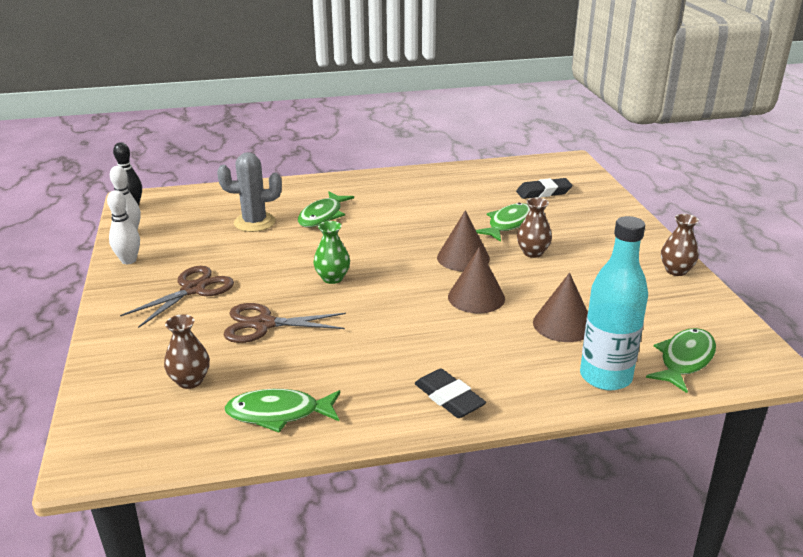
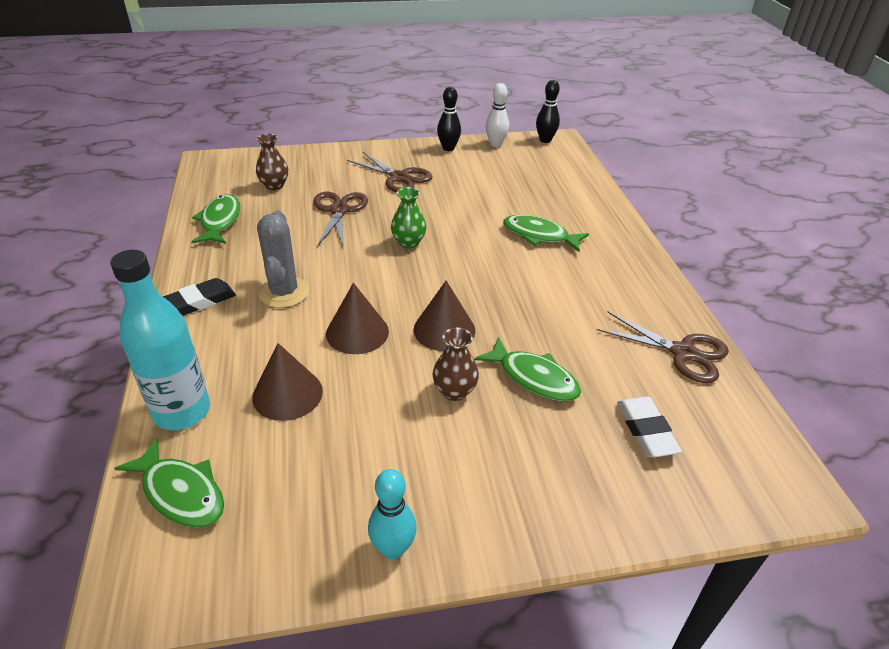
camera: 90 degrees right, 10 degrees up
(129, 260) = (448, 148): white bowling pin -> black bowling pin
(254, 222) = (520, 198): grey cactus -> grey cactus (284, 292)
(467, 176) = (682, 353): none -> brown scissors
(543, 192) = (646, 430): black eraser -> white eraser
(676, 270) = (393, 548): brown vase -> turquoise bowling pin

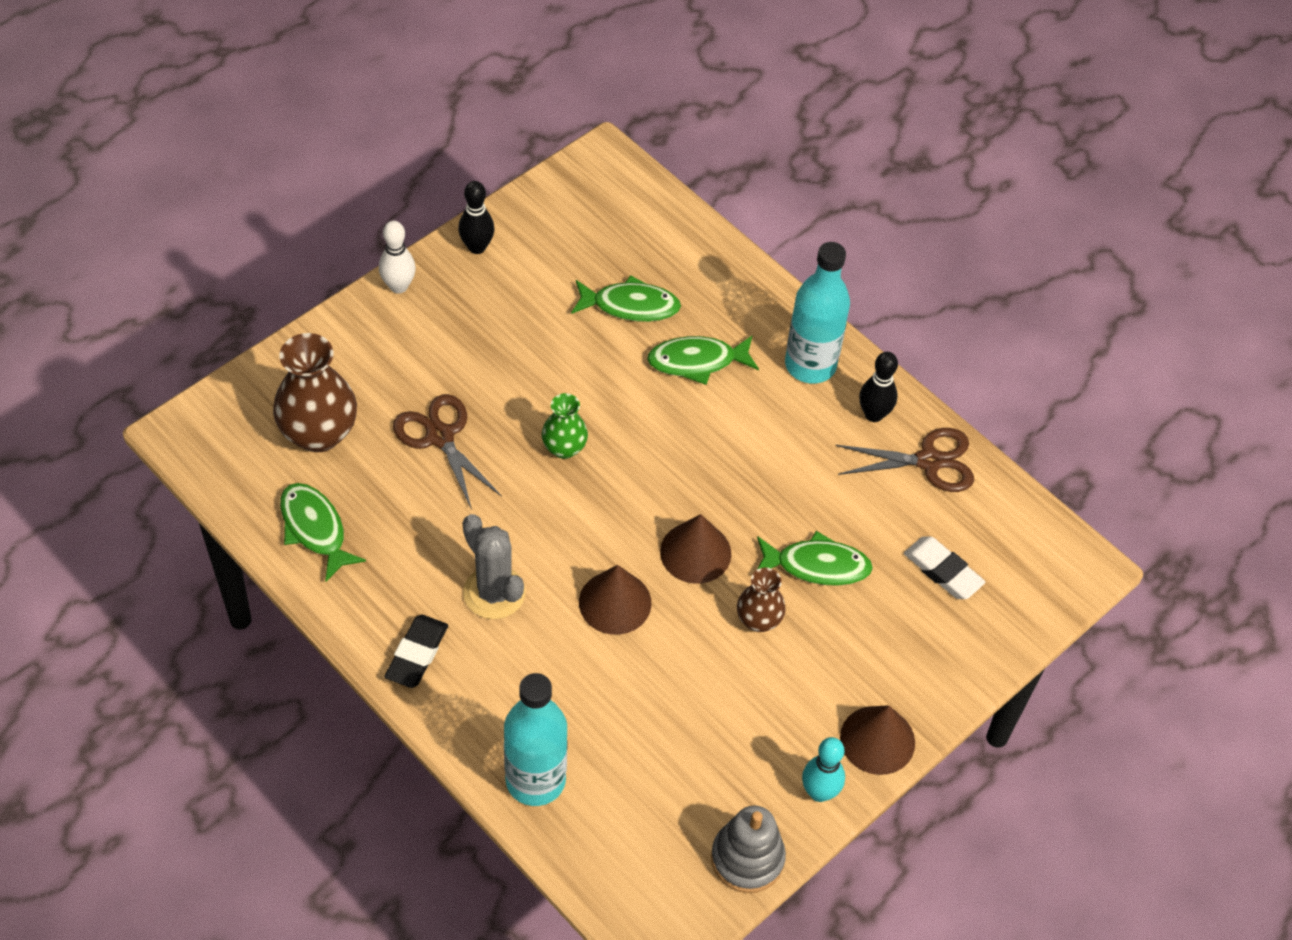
camera: 35 degrees left, 15 degrees up
(181, 493) = (614, 848): green fish -> green fish (630, 306)
(274, 185) = (319, 433): brown vase -> brown vase, size x1.77
(276, 569) = (747, 858): none -> grey stacking toy
(287, 394) = (612, 708): brown cone -> brown cone (877, 740)
(399, 177) = (461, 339): brown scissors -> none
(495, 144) = (530, 208): white bowling pin -> white bowling pin (398, 286)
(545, 140) = (587, 168): black bowling pin -> black bowling pin (873, 414)
(622, 265) = (810, 365): none -> turquoise bottle

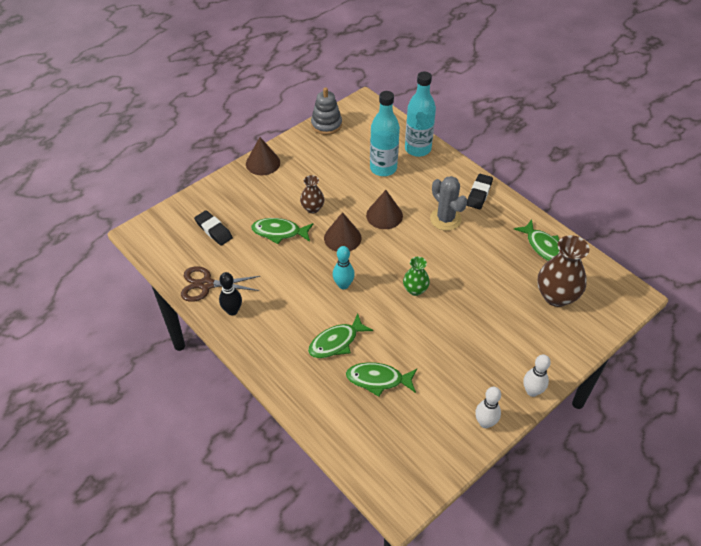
camera: 175 degrees left, 5 degrees down
(440, 437) = (486, 295): brown scissors -> none
(477, 247) = (485, 423): black bowling pin -> white bowling pin
(697, 361) = (336, 342): green fish -> green fish turned 150 degrees clockwise
(810, 365) = (265, 341): turquoise bottle -> turquoise bottle (383, 168)
(819, 792) = (292, 145): turquoise bowling pin -> turquoise bowling pin (343, 285)
(943, 571) = (214, 230): white eraser -> black eraser

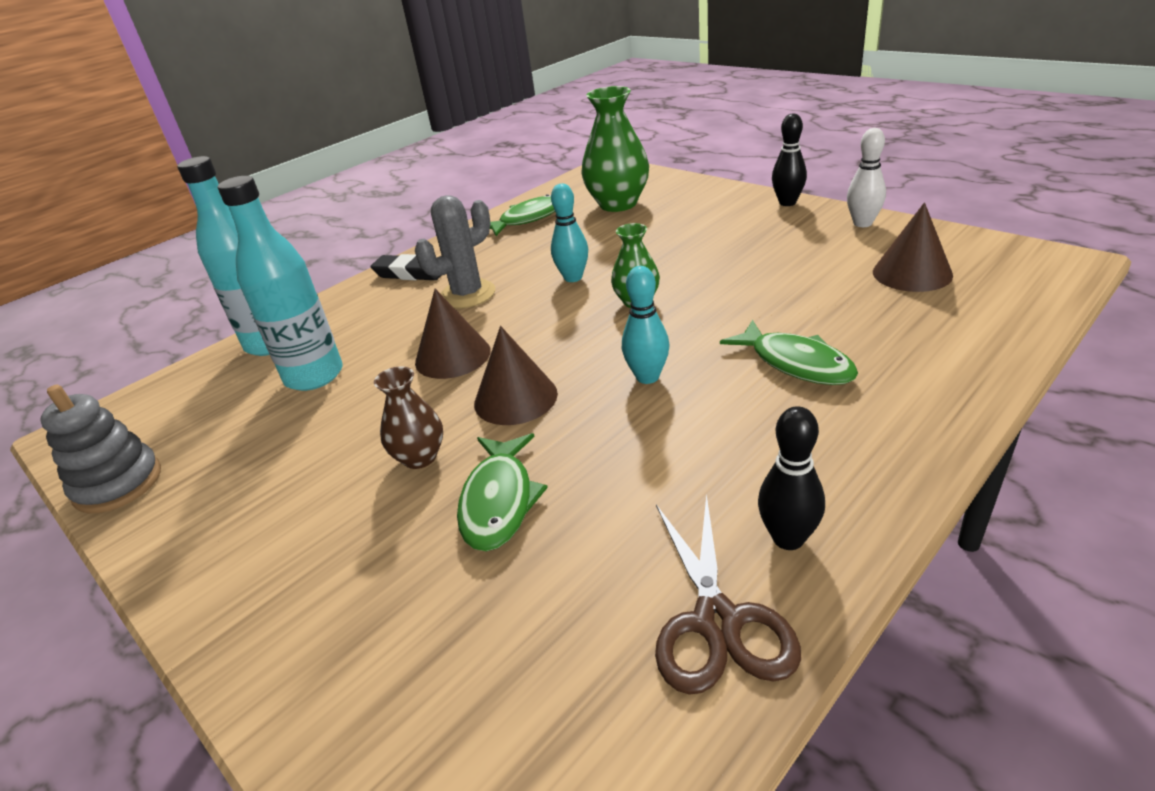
camera: 90 degrees left, 15 degrees down
(214, 230) = (490, 657): black eraser -> none
(263, 163) = (214, 591): brown cone -> brown cone (912, 273)
(378, 380) = (851, 309): green fish -> none
(451, 265) = (573, 278): none -> turquoise bowling pin
(532, 391) = (787, 203): white bowling pin -> black bowling pin
(556, 296) = (618, 204): brown vase -> green vase

